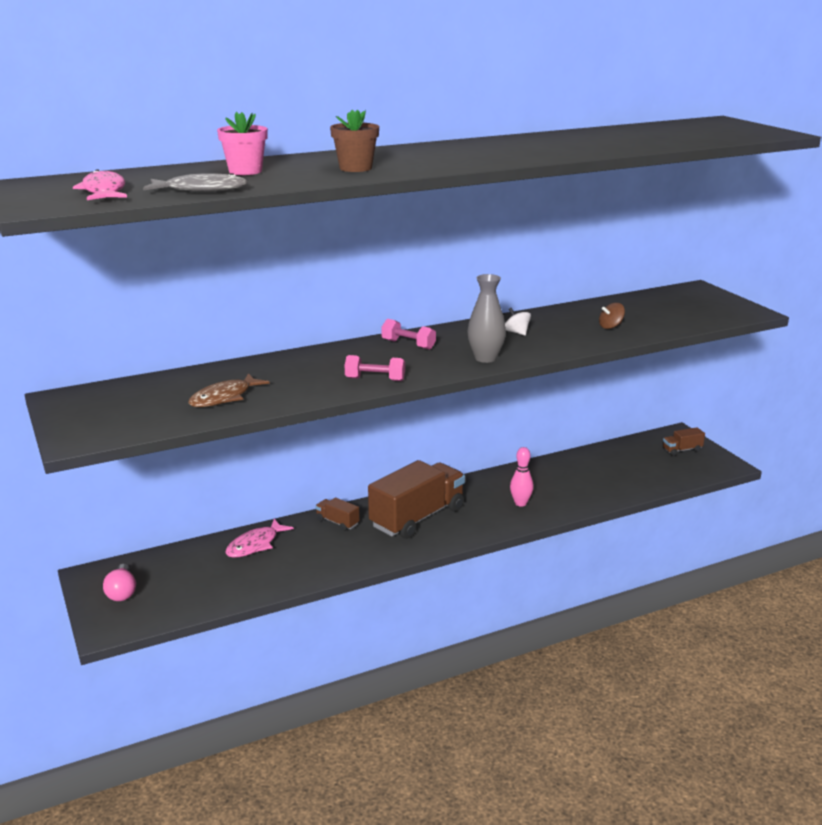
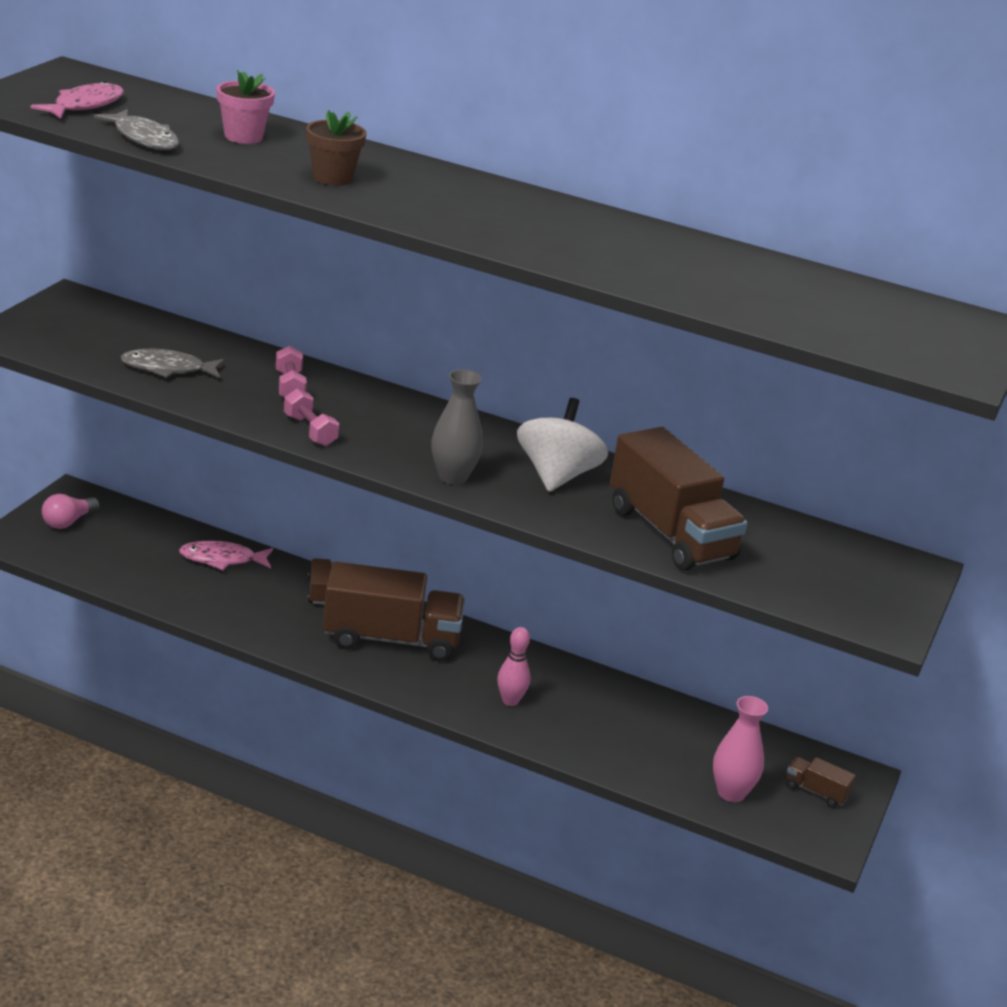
camera: 45 degrees right, 5 degrees up
(224, 397) = (168, 369): brown fish -> grey fish
(408, 344) = (426, 421): pink dumbbell -> pink dumbbell (290, 386)
(517, 332) = (557, 476): white spinning top -> white spinning top, size x2.20
(610, 326) = (670, 533): brown spinning top -> brown truck
(663, 473) = (731, 793): none -> pink vase

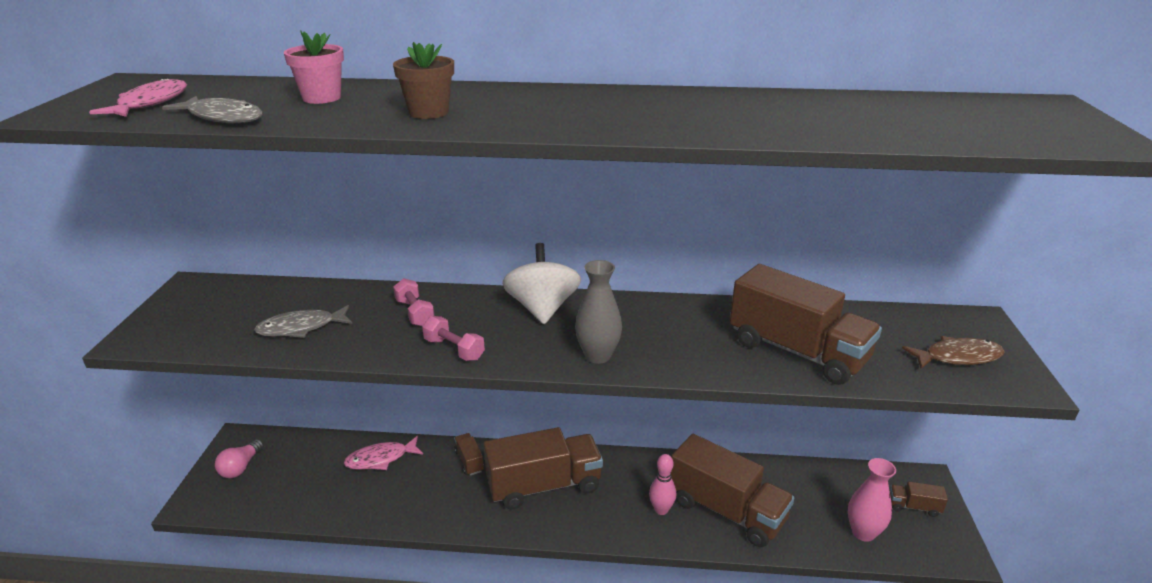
camera: 15 degrees left, 0 degrees up
(557, 476) = (674, 327): white spinning top -> white spinning top (542, 309)
(586, 725) = (726, 510): none -> brown truck
(845, 588) = (957, 357): none -> brown fish

